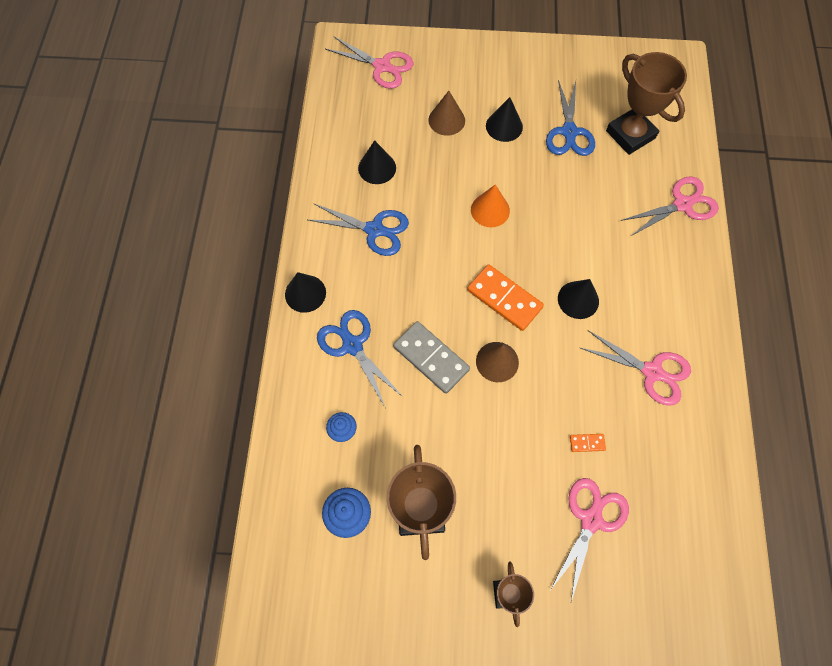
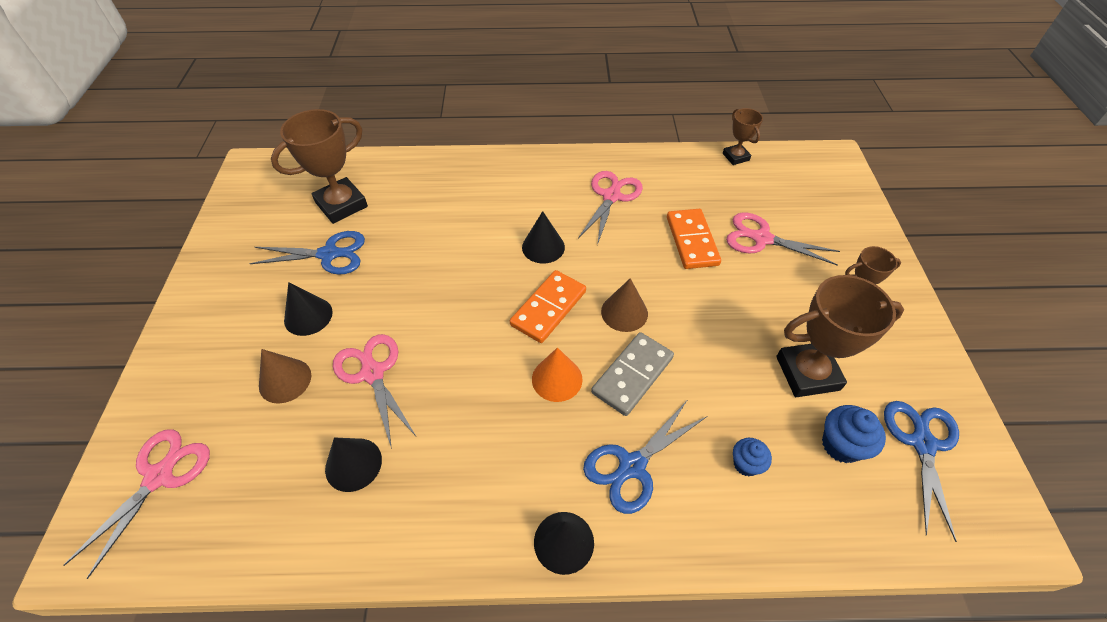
camera: 95 degrees left, 15 degrees down
(374, 230) = (457, 457): blue scissors -> blue scissors (922, 444)
(490, 210) = (431, 326): orange cone -> orange cone (557, 379)
(587, 443) = (692, 241): orange domino -> orange domino, size x2.26
(682, 204) = (432, 171): pink scissors -> pink scissors (372, 373)
(731, 529) = (735, 157): none -> brown trophy

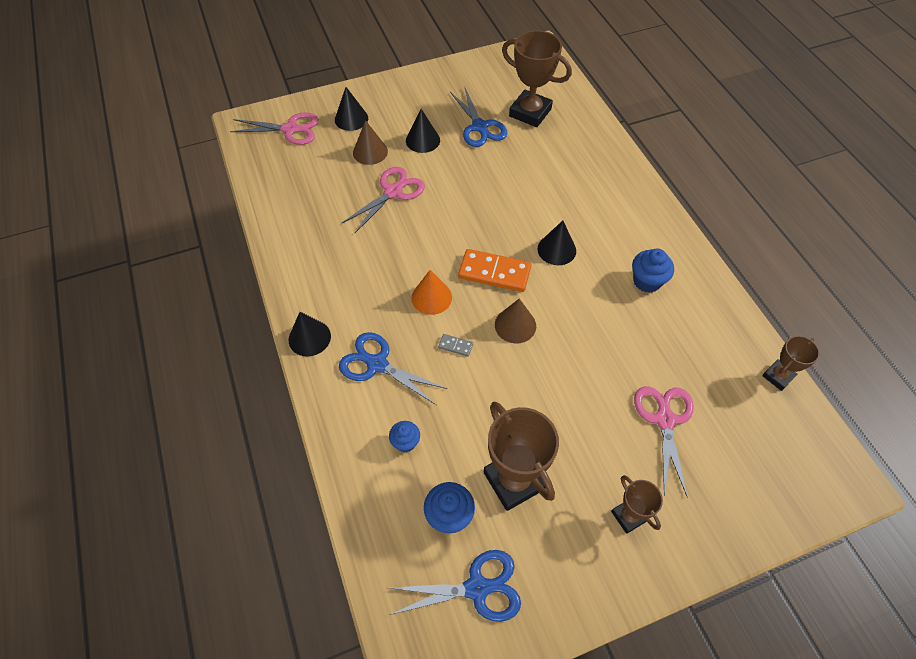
camera: 70 degrees right, 5 degrees up
(353, 464) = (326, 210): black cone -> black cone (351, 119)
(611, 196) = (647, 281): pink scissors -> blue cupcake
(632, 375) = (455, 346): grey domino -> grey domino, size x0.44
(692, 241) = (626, 359): orange domino -> none

